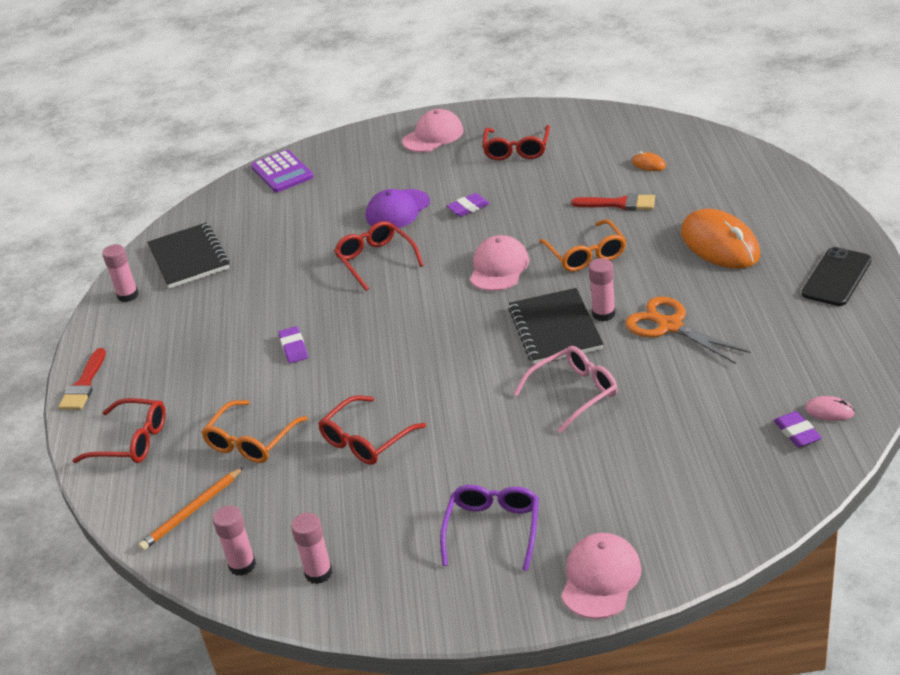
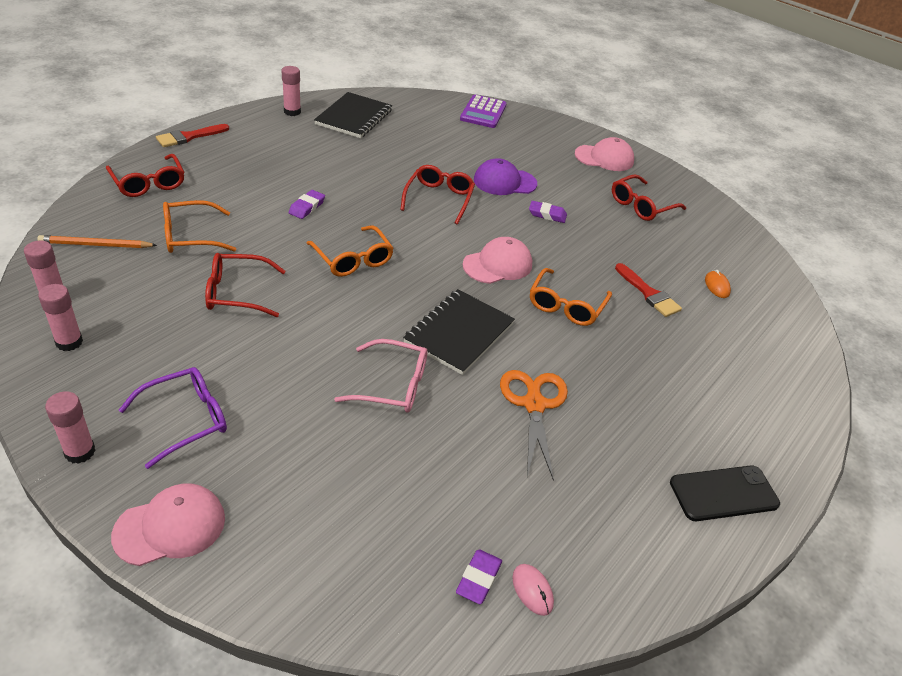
camera: 35 degrees right, 5 degrees up
(399, 350) = (353, 259): none -> orange glasses
(603, 314) = (506, 353): pink glue stick -> pink glue stick (80, 452)
(720, 244) = (672, 383): orange mouse -> none

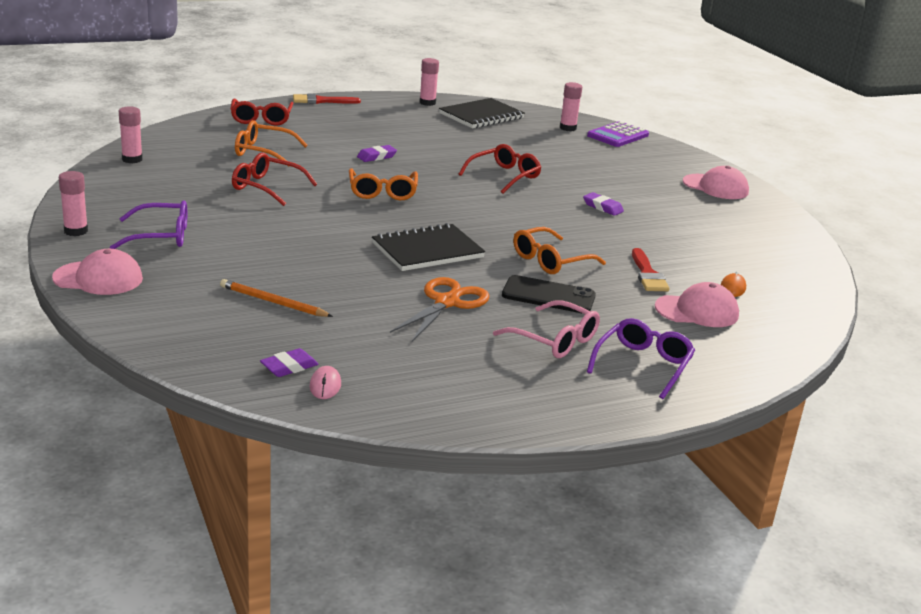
camera: 30 degrees right, 15 degrees down
(69, 342) = (120, 182): pink glue stick -> pink glue stick (568, 128)
(96, 245) = (188, 141): orange pencil -> orange pencil (273, 302)
(393, 385) = (336, 261): pink glasses -> pink glasses (555, 340)
(498, 265) = (513, 224): pink cap -> pink cap (697, 311)
(504, 182) = (584, 180): purple cap -> none
(641, 206) = (716, 223): red glasses -> none
(723, 493) = (565, 395): black phone -> black phone (548, 296)
(741, 420) = (643, 365): none -> purple glasses

